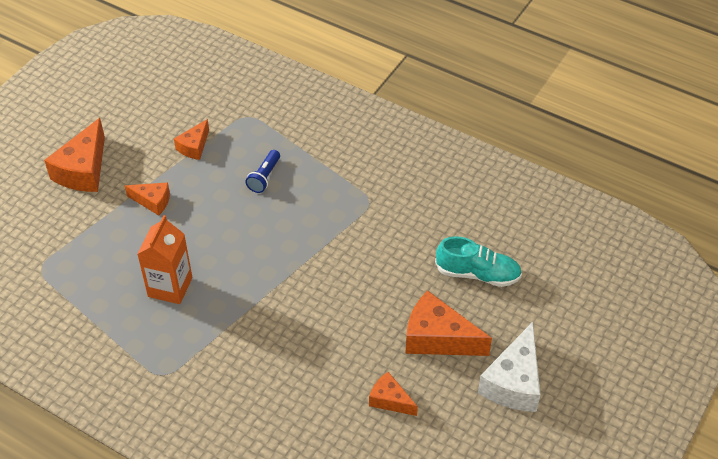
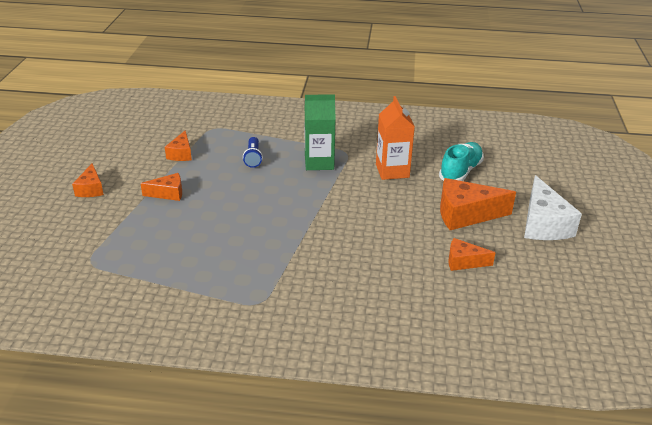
camera: 25 degrees left, 15 degrees down
(83, 170) = (91, 189): orange cheese -> orange cheese, size x0.57
(170, 287) = (222, 242): orange carton -> orange carton (392, 171)
(330, 207) = (319, 162): none -> green carton
(477, 274) = (460, 171): turquoise shoe -> turquoise shoe turned 45 degrees counterclockwise

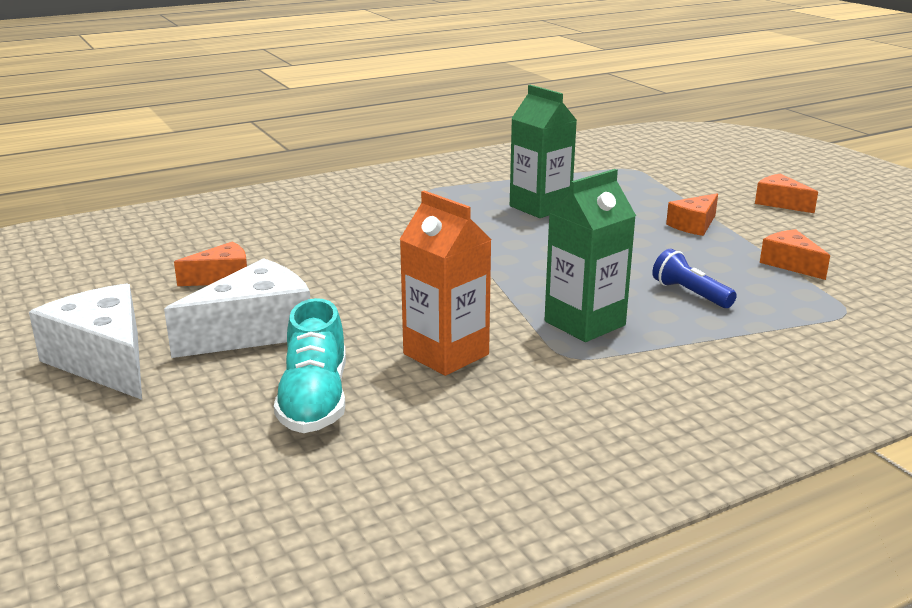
camera: 145 degrees right, 10 degrees down
(218, 246) = (540, 207): none -> green carton
(465, 214) = (255, 331): orange cheese -> white cheese

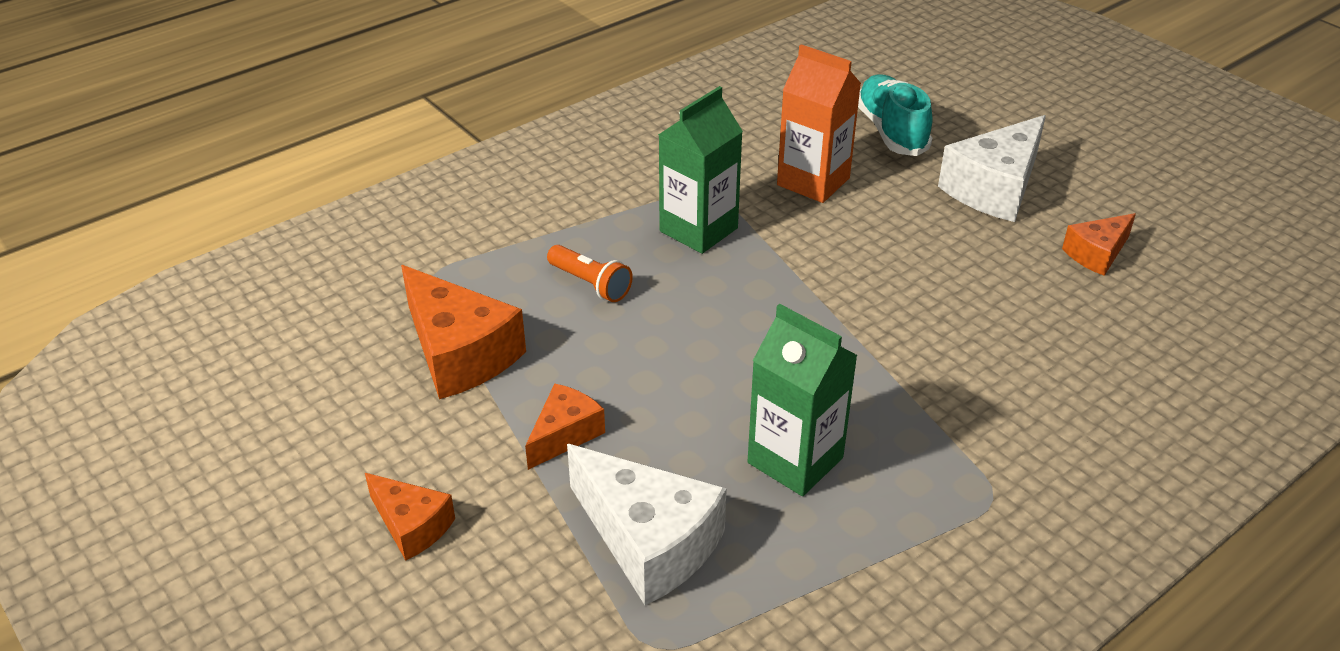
camera: 170 degrees right, 15 degrees up
(104, 361) = (1085, 147): white cheese -> white cheese (649, 541)
(690, 294) = (590, 284): blue flashlight -> orange flashlight
(790, 264) = (460, 353): orange cheese -> orange cheese, size x1.76

